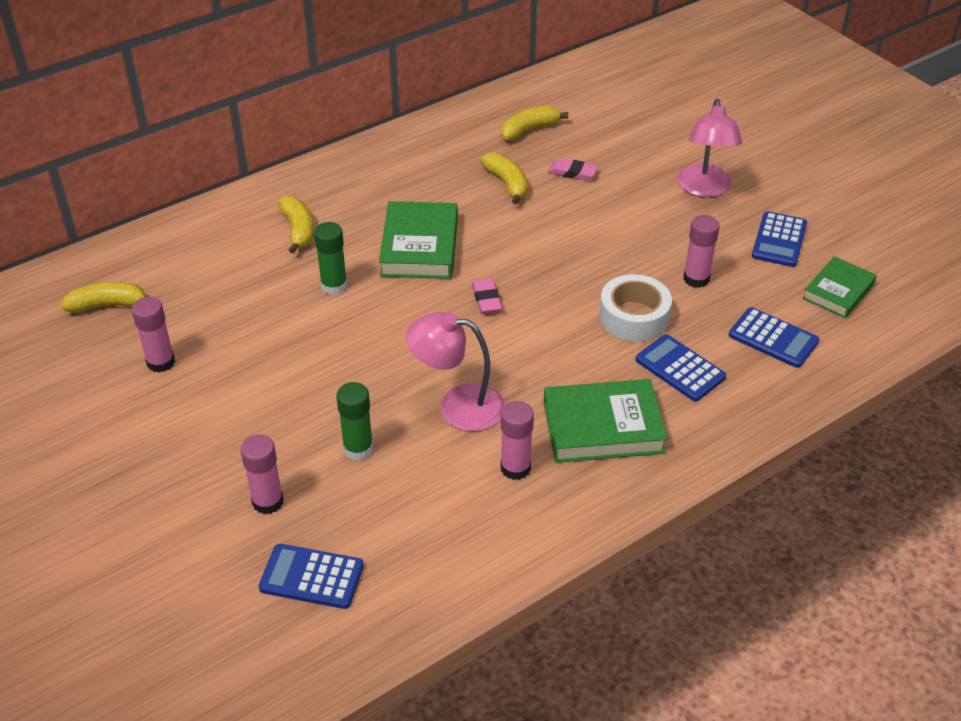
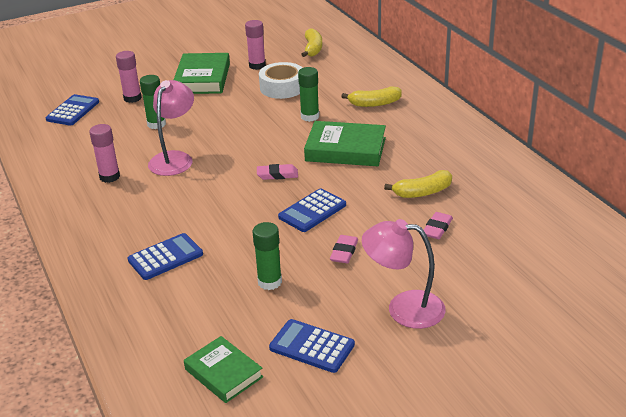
camera: 100 degrees right, 10 degrees down
(529, 130) = (507, 209): yellow banana -> none
(603, 427) = (125, 214): green book -> green book (202, 78)
(630, 231) = (344, 252): none -> pink eraser
(634, 317) = (233, 241): white tape -> white tape (282, 87)
(696, 279) = (269, 282): pink glue stick -> green glue stick
(773, 338) = (178, 315): blue calculator -> blue calculator (312, 211)

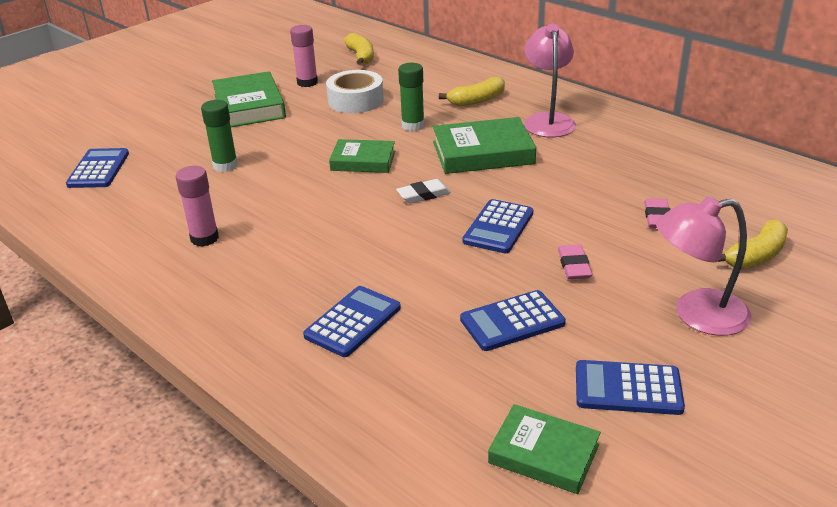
camera: 20 degrees left, 0 degrees up
(132, 98) = (172, 142): pink glue stick -> none
(175, 158) = (278, 200): pink lamp -> pink lamp (548, 120)
(253, 139) = (363, 161): none -> green book
(269, 282) = (512, 321): green glue stick -> blue calculator
(277, 175) = (423, 195): pink eraser -> white eraser
(422, 192) = (608, 182): yellow banana -> yellow banana (756, 256)

